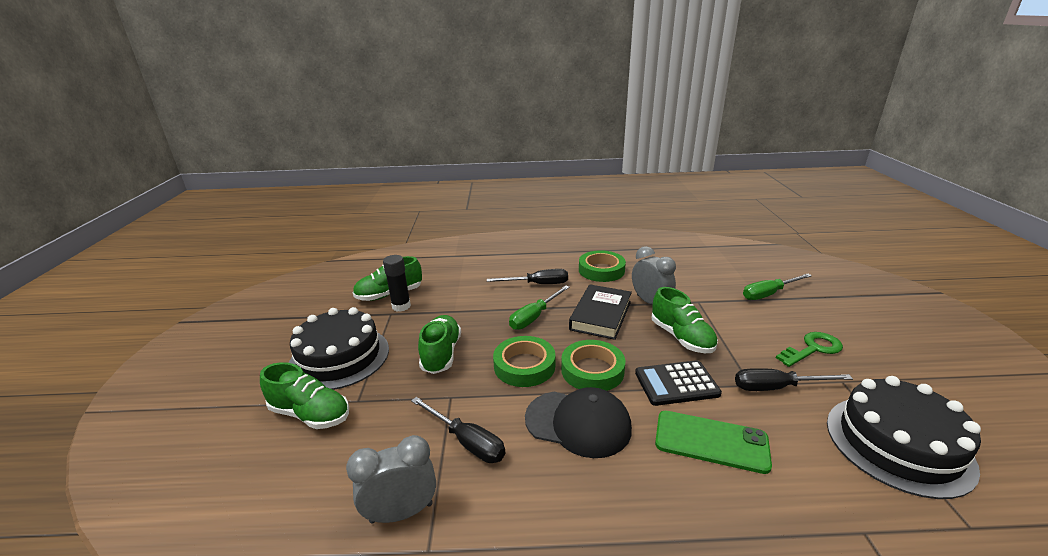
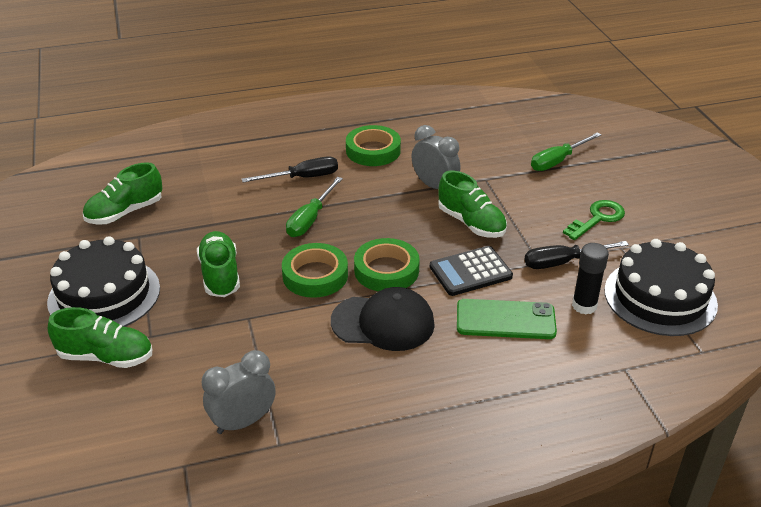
camera: 15 degrees left, 10 degrees up
(401, 306) = (147, 225): black glue stick -> black glue stick (584, 306)
(466, 442) = (281, 356): black screwdriver -> none
(601, 315) = (383, 208): black book -> none

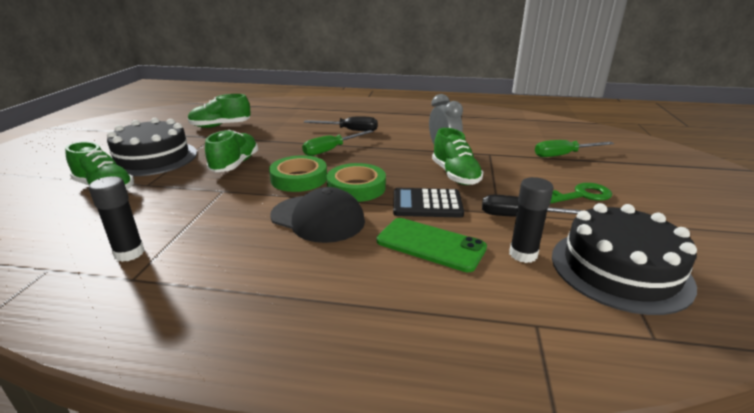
camera: 25 degrees right, 10 degrees down
(243, 422) = (129, 253): grey clock -> black glue stick
(373, 150) = (414, 126): green tape -> none

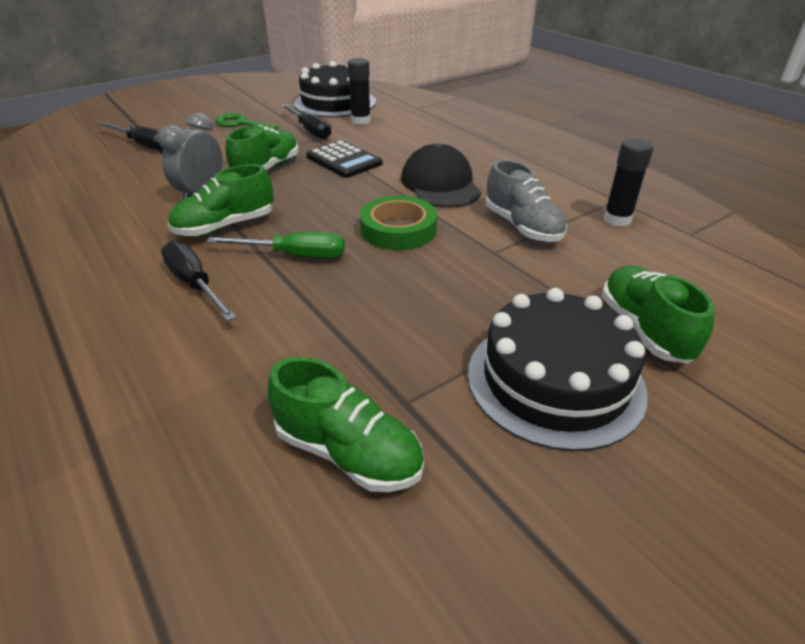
camera: 135 degrees left, 10 degrees up
(214, 213) = (522, 227): none -> grey shoe
(235, 164) = (441, 291): green shoe -> green shoe (225, 226)
(356, 187) = (365, 195): green tape -> none
(430, 244) = (397, 142): green phone -> none
(563, 155) = (143, 145): green screwdriver -> black screwdriver

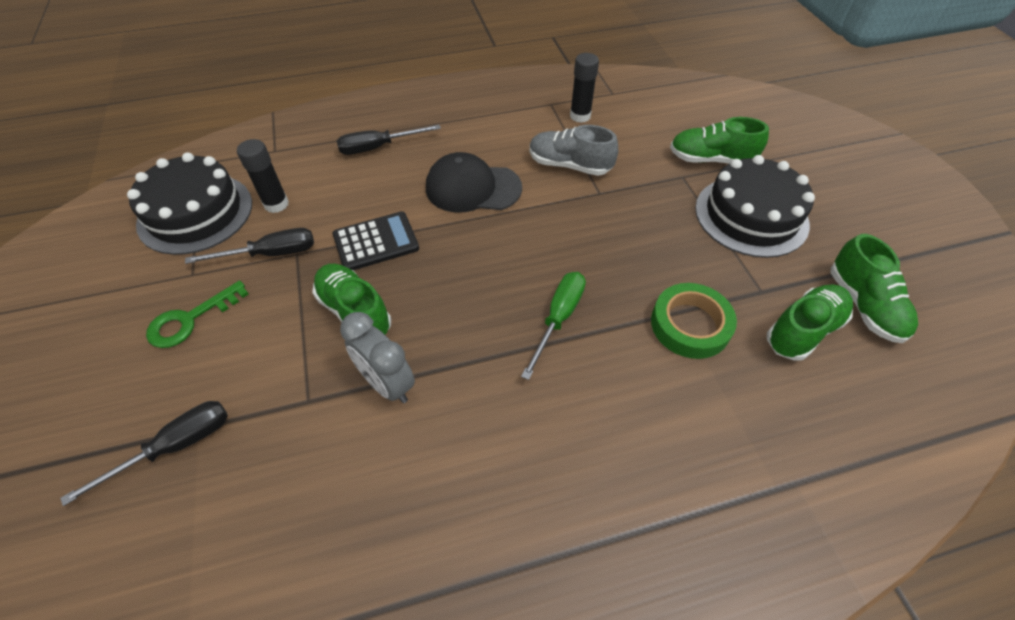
camera: 70 degrees left, 15 degrees up
(195, 284) = (581, 403): black screwdriver -> black screwdriver (378, 147)
(225, 226) = (477, 367): green shoe -> green shoe (863, 305)
(398, 229) = (542, 237): green tape -> green tape (690, 325)
(522, 227) = (569, 165): grey shoe -> grey shoe turned 150 degrees counterclockwise

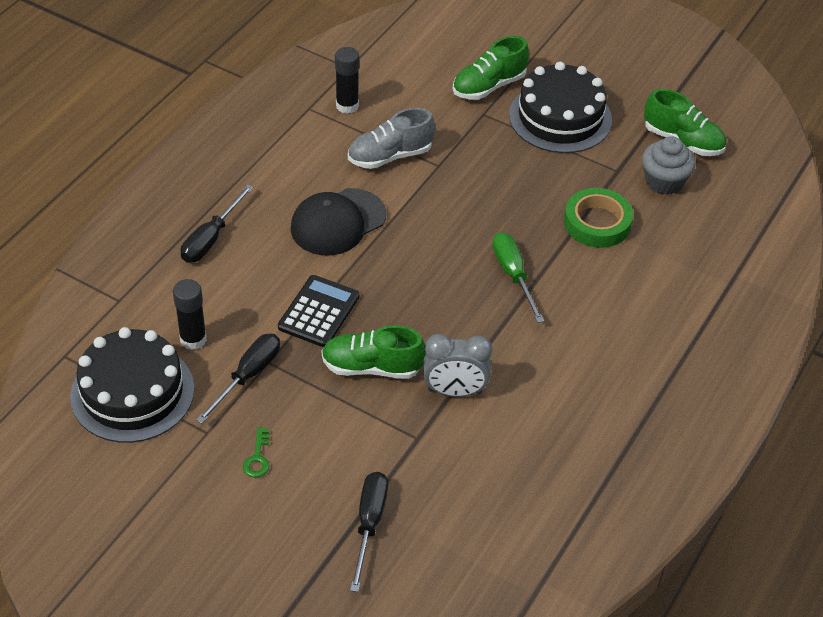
camera: 45 degrees left, 5 degrees down
(190, 320) = (257, 458): green key -> green key, size x0.60
(803, 331) = (664, 181): green shoe -> grey cupcake

